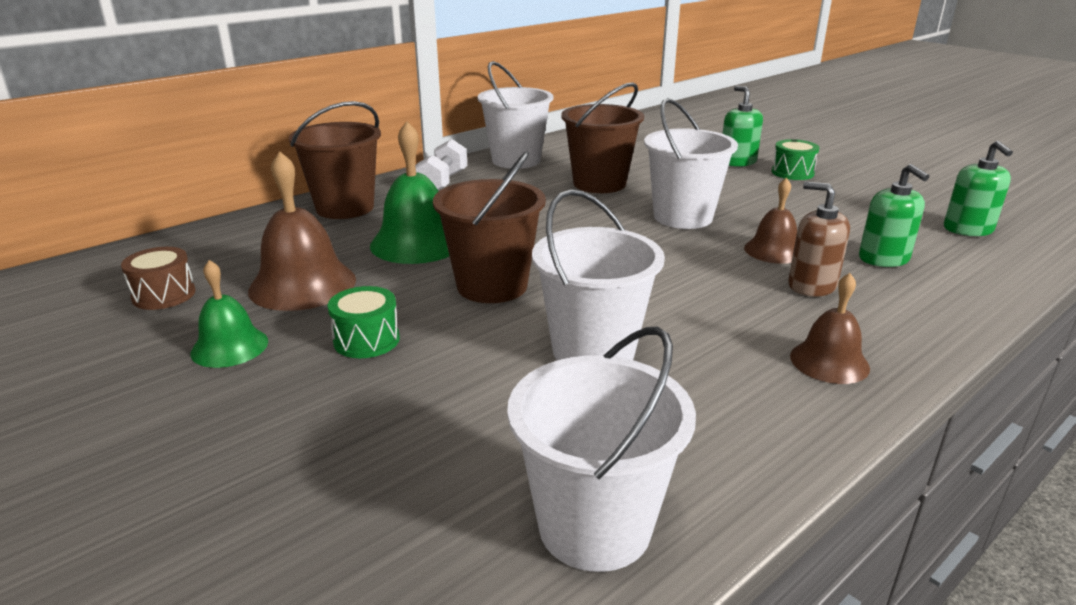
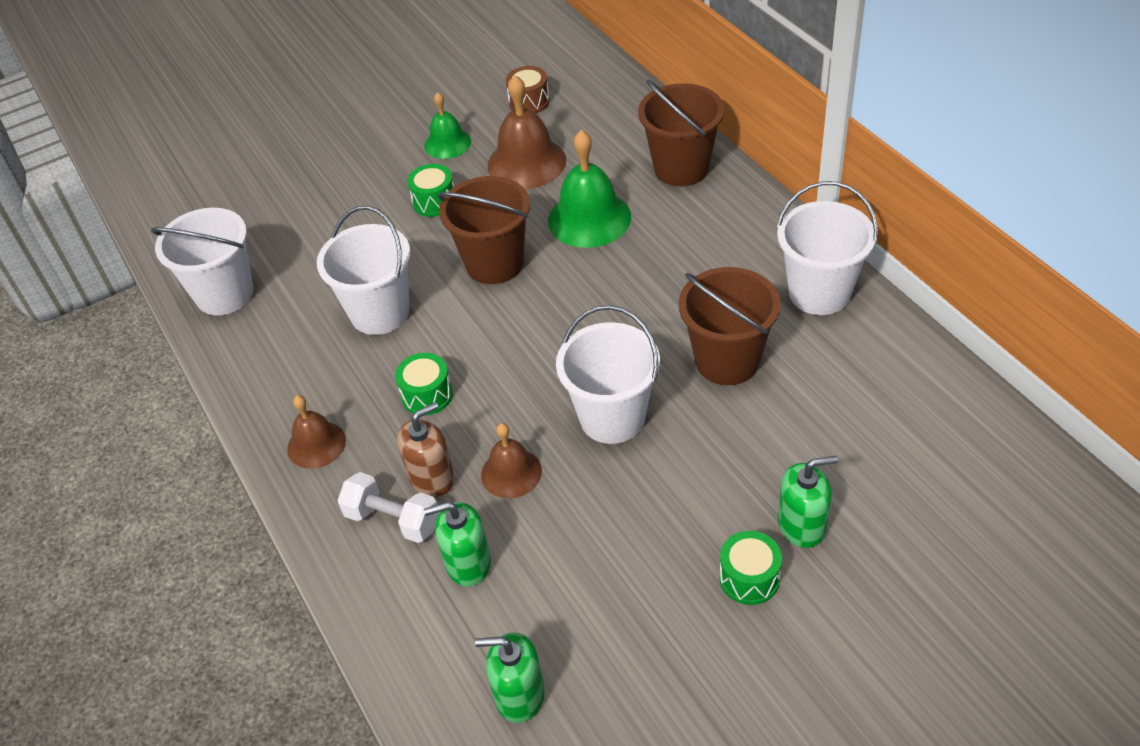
camera: 105 degrees right, 20 degrees up
(442, 182) = (745, 231): white dumbbell -> white dumbbell (393, 520)
(709, 301) = (427, 395): none -> green drum

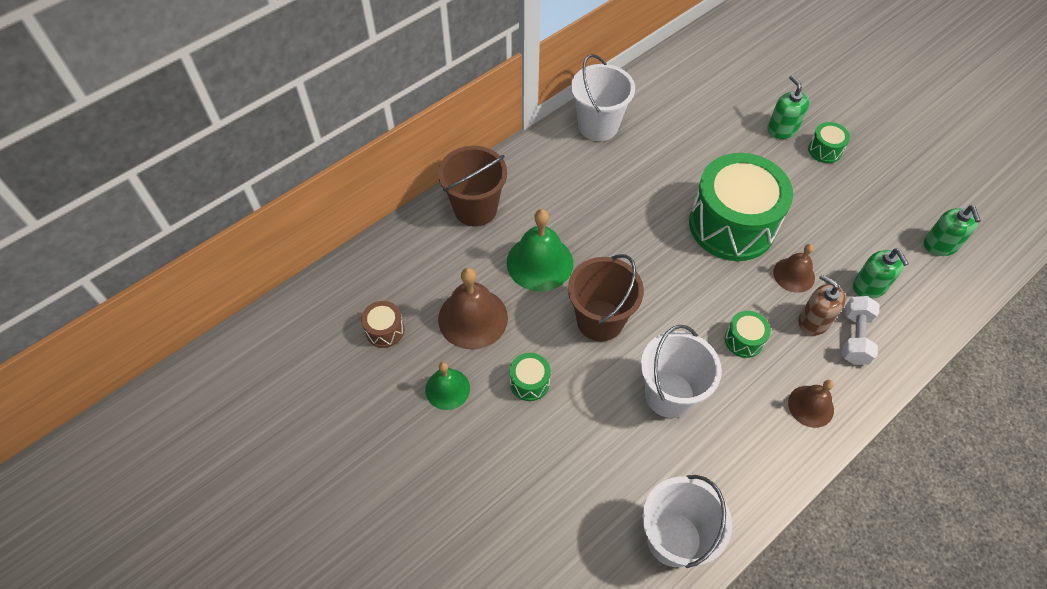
camera: 105 degrees left, 10 degrees up
(612, 417) = (732, 225): white bucket -> green drum
(727, 361) = (668, 169): brown bucket -> none

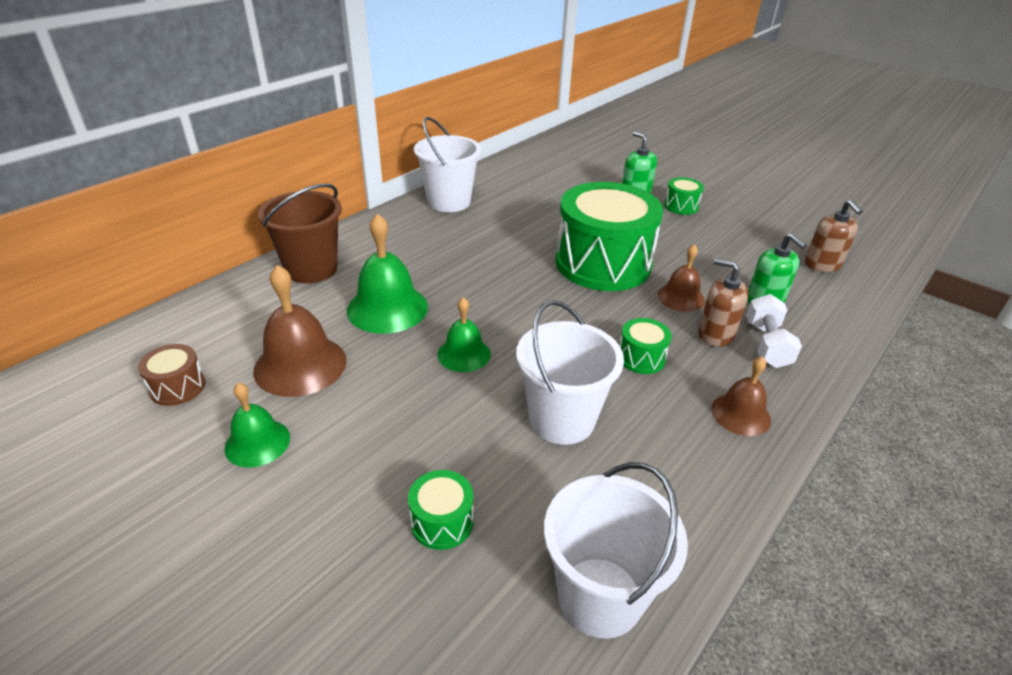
camera: 10 degrees left, 20 degrees down
(529, 382) = (374, 424): green drum -> green drum (442, 522)
(600, 320) = (464, 354): brown bucket -> green bell
(940, 245) = (822, 264): green soap dispenser -> brown soap dispenser

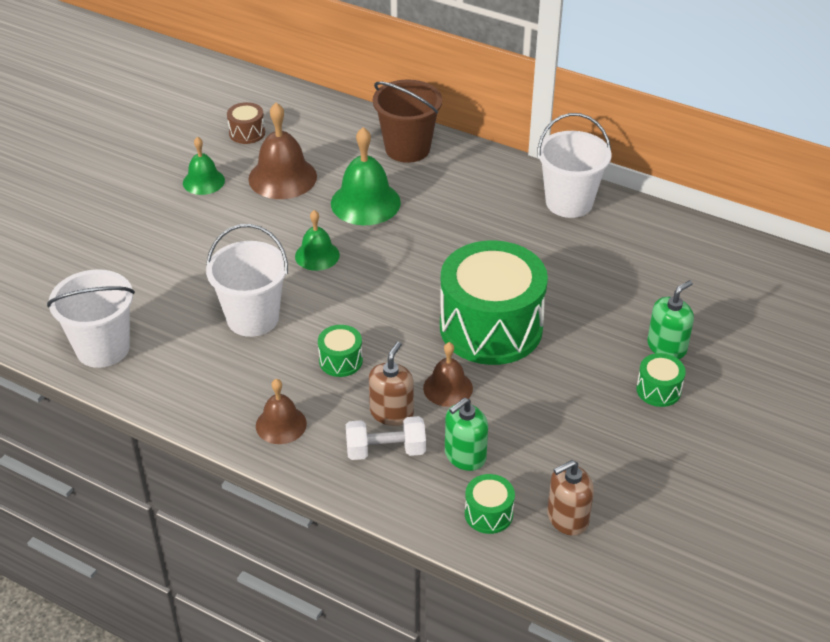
camera: 80 degrees right, 5 degrees up
(442, 522) = (150, 273): green drum -> green drum (488, 514)

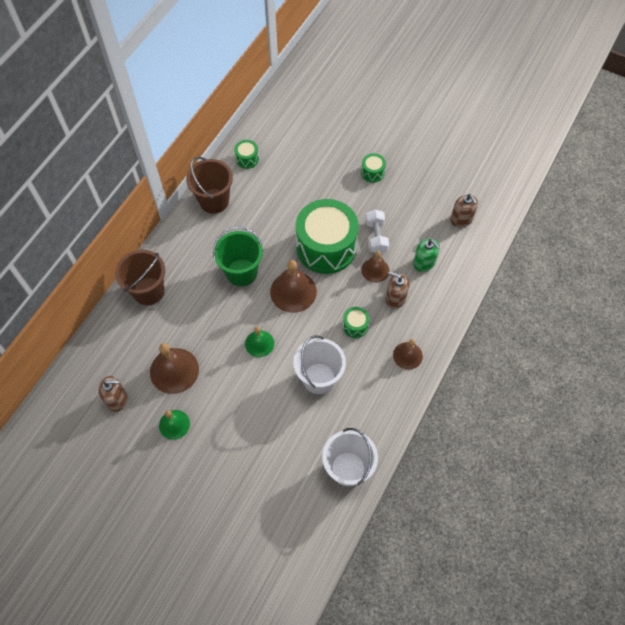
camera: 90 degrees left, 20 degrees up
(247, 133) = (117, 399): brown drum -> brown soap dispenser
(365, 202) = (206, 316): green bell -> none
(385, 450) = (423, 301): white dumbbell -> white dumbbell (376, 237)
(406, 290) = (293, 291): none -> brown bell
(440, 234) = (241, 272): none -> green bucket
(488, 514) = (462, 253): green drum -> green drum (247, 159)
(569, 202) = (214, 201): white bucket -> brown bucket
(666, 347) = (340, 165): green soap dispenser -> none

